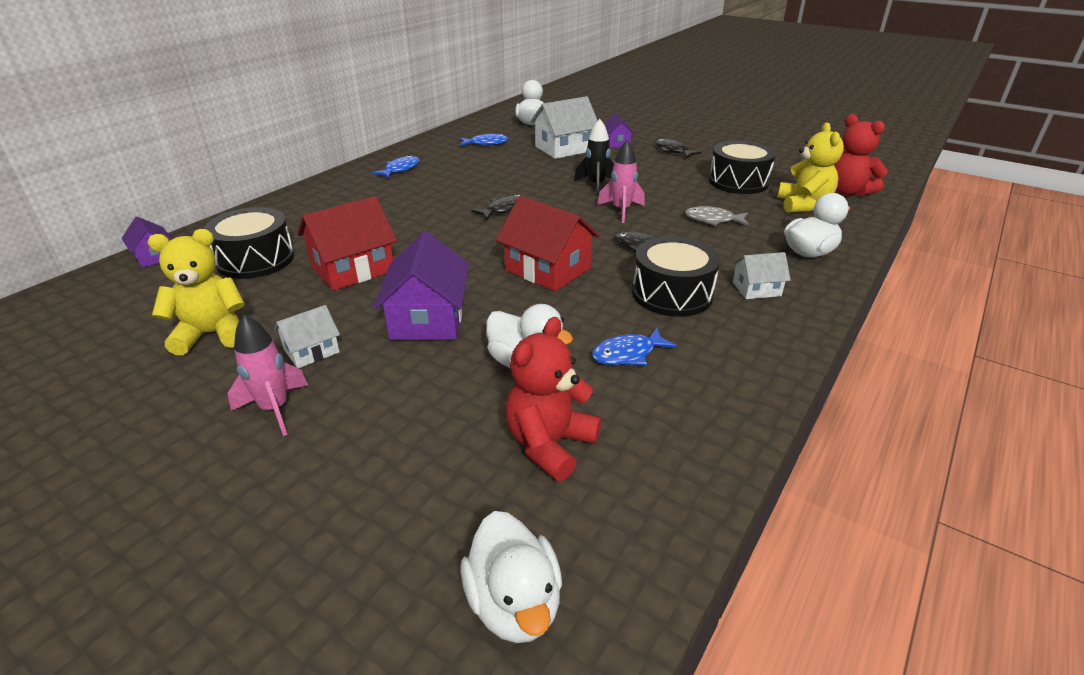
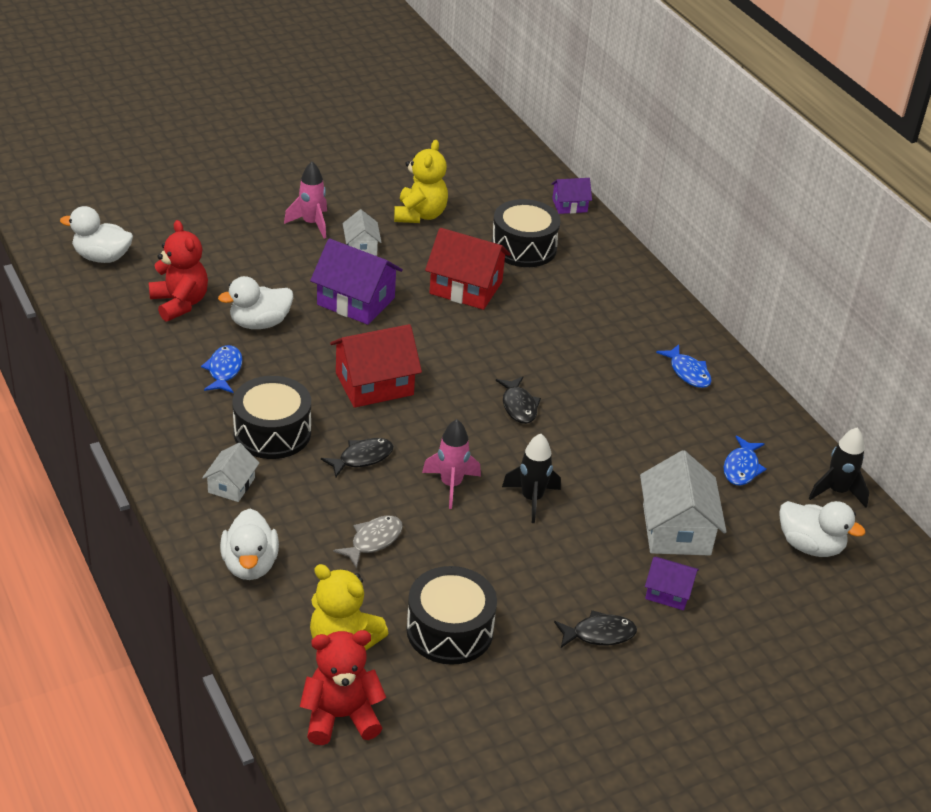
camera: 115 degrees right, 5 degrees up
(353, 269) = (466, 288): red house -> red house turned 60 degrees counterclockwise
(478, 123) = (837, 491): none -> black rocket

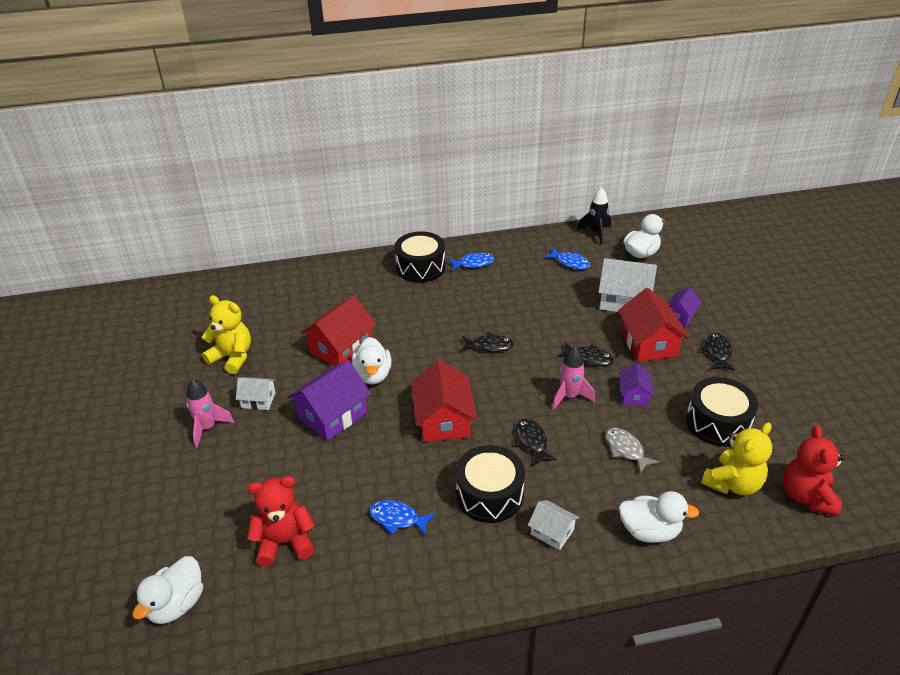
camera: 70 degrees left, 0 degrees up
(259, 323) = (338, 484): white duck -> white duck (373, 375)
(523, 247) = (304, 309): black drum -> black drum (420, 267)
(531, 499) = (589, 358): black rocket -> black fish
(569, 205) = (264, 277): purple house -> purple house (634, 395)
(588, 558) = (648, 343): none -> red house

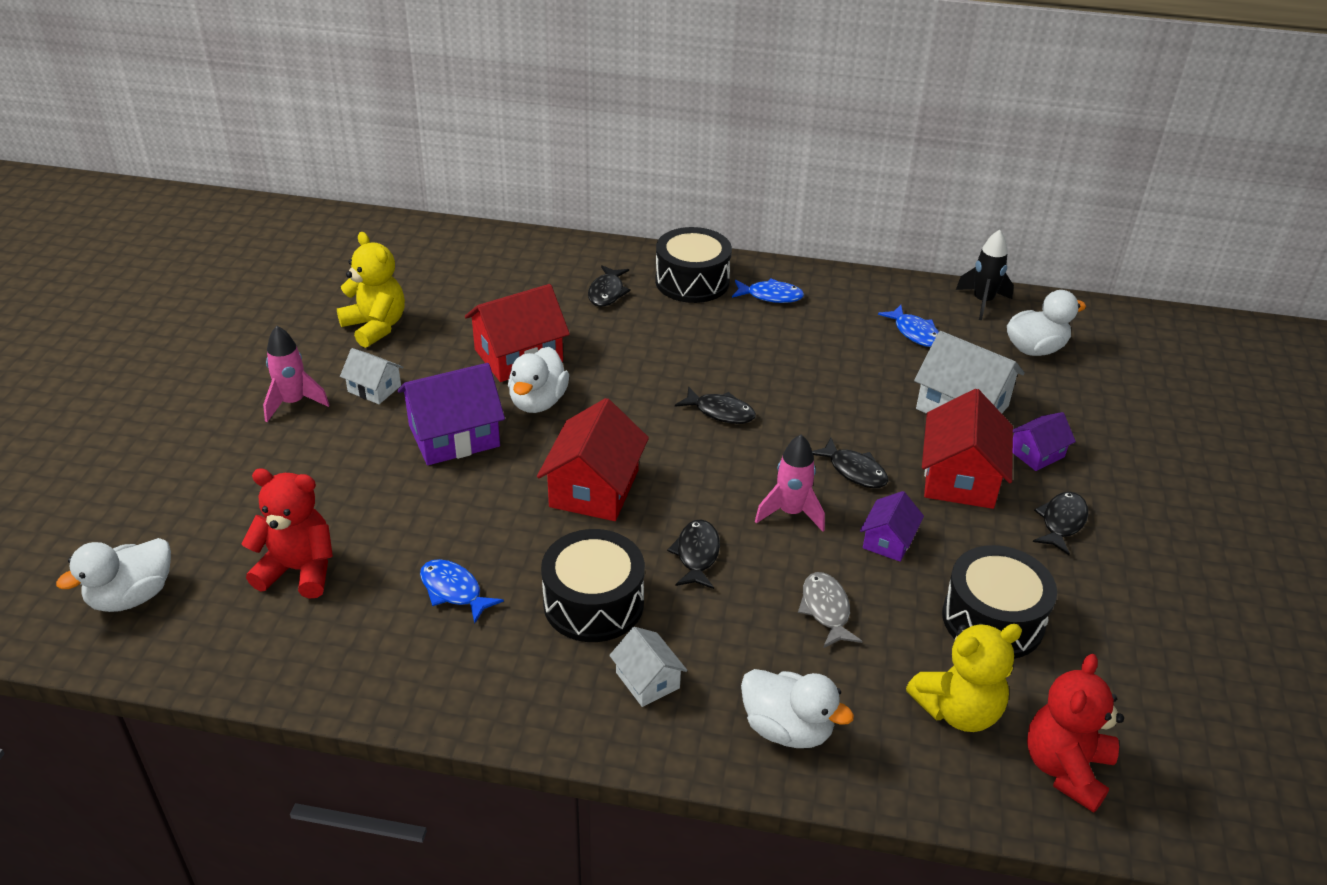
camera: 20 degrees right, 0 degrees up
(372, 290) = (607, 292): none -> black fish

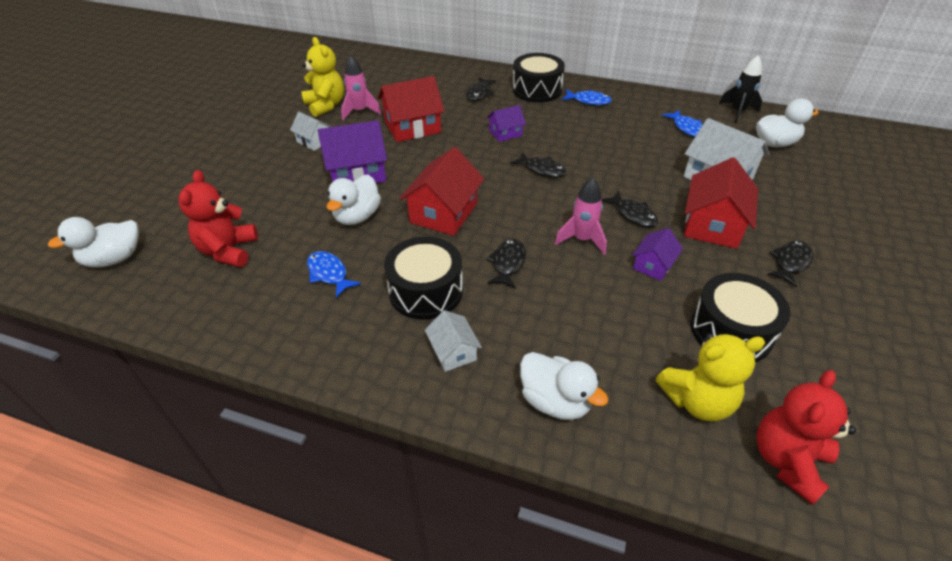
camera: 10 degrees right, 5 degrees up
(293, 403) = (260, 146): pink rocket -> pink rocket (360, 111)
(298, 570) = (228, 251): red teddy bear -> red teddy bear turned 105 degrees counterclockwise
(538, 402) = (418, 155): white duck -> white duck (357, 216)
(826, 610) = (599, 311): grey fish -> none
(1036, 453) = (773, 212): purple house -> purple house (505, 133)

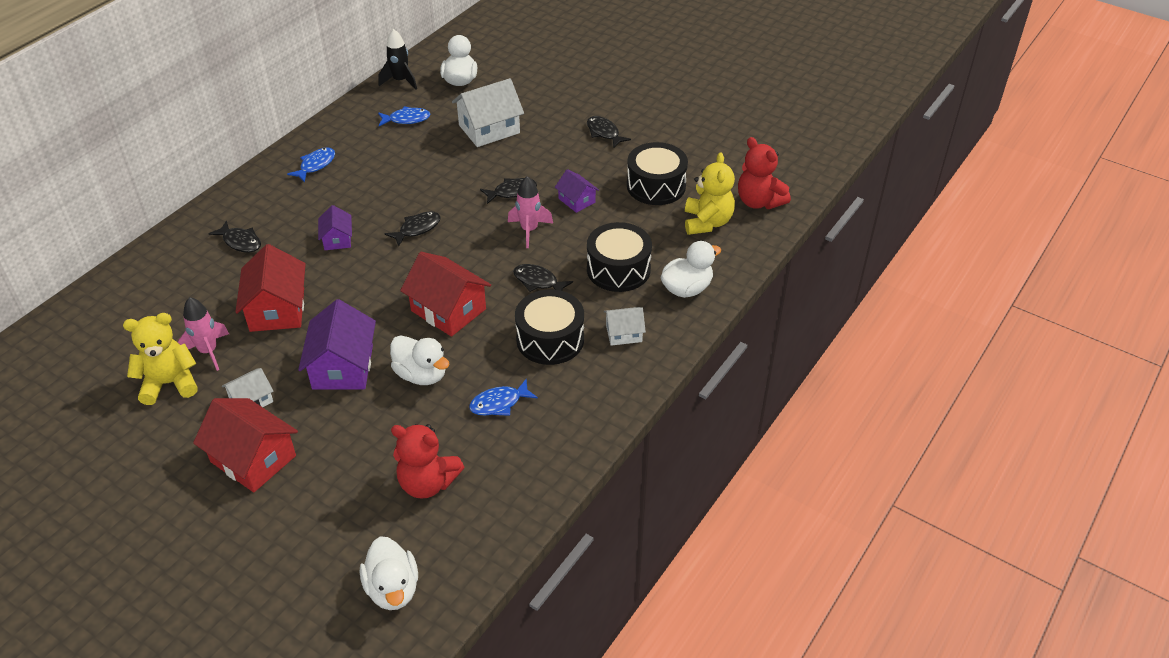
camera: 75 degrees left, 0 degrees up
(537, 90) = (265, 196): black drum -> black drum (618, 269)
(712, 225) = (546, 154): red house -> red house (253, 459)

